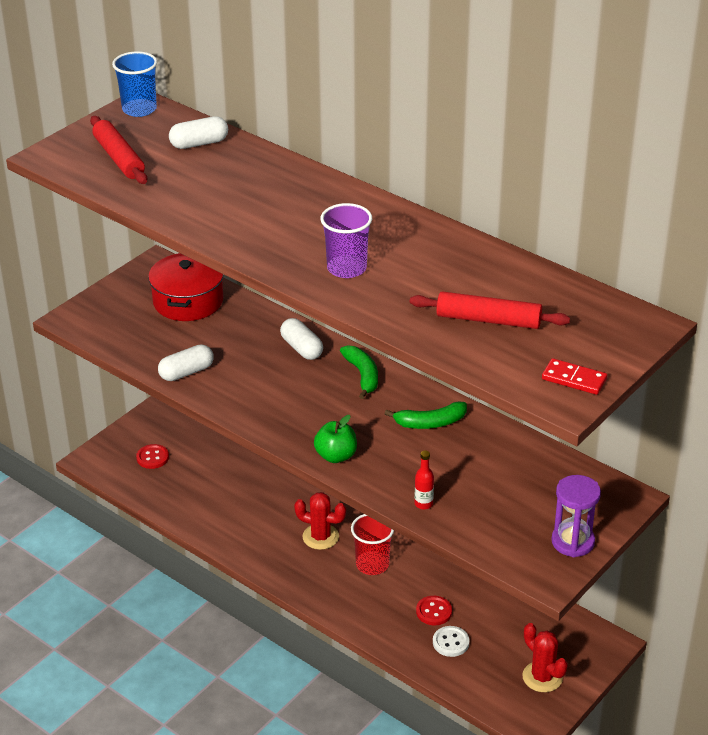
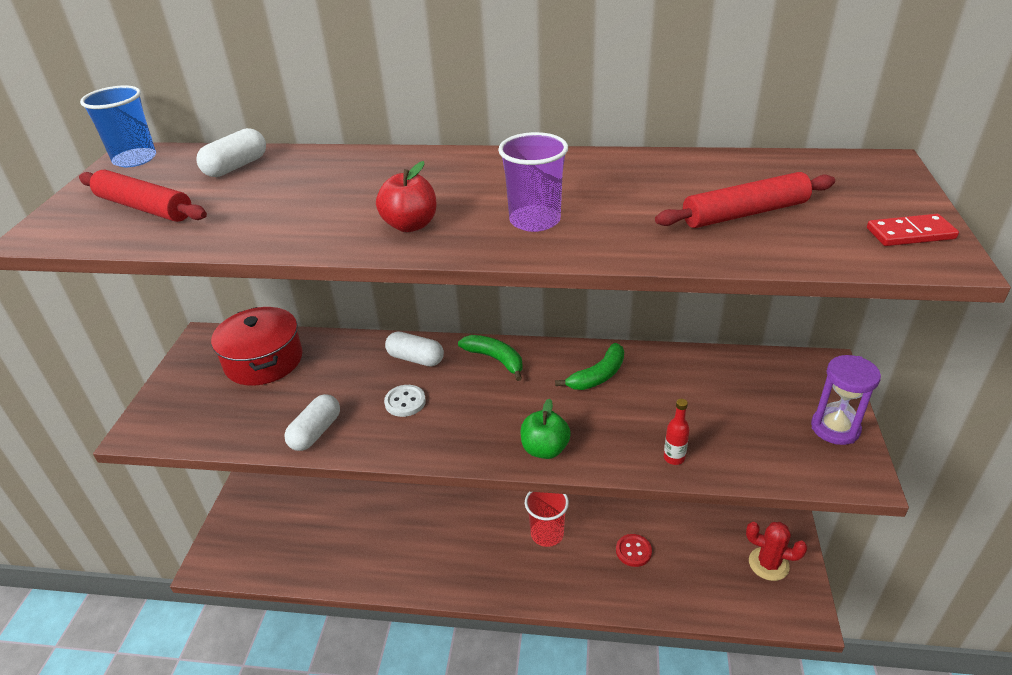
camera: 30 degrees left, 0 degrees up
(152, 457) = (270, 531): red button -> none
(266, 240) = (410, 225): none -> red apple
(320, 537) = (483, 531): red cactus -> none
(450, 642) = (672, 573): white button -> white button (405, 402)

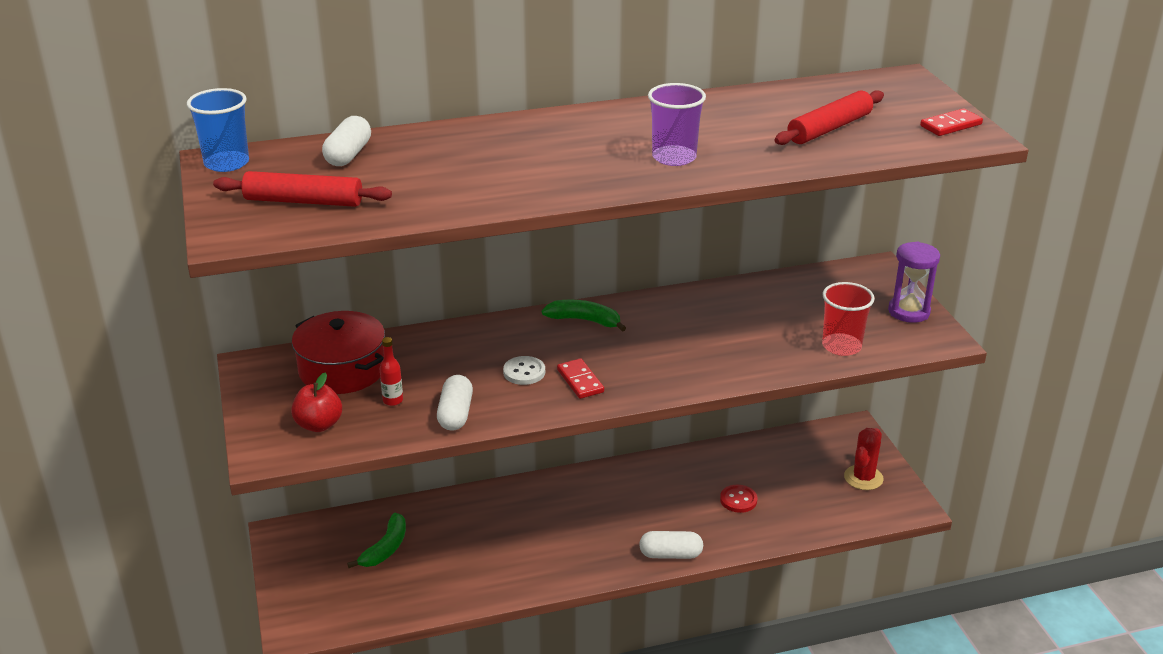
camera: 25 degrees left, 5 degrees down
(410, 225) = (574, 176): red apple -> red apple (319, 425)
(415, 359) = (504, 336): white capsule -> white capsule (670, 554)
(447, 425) = (580, 381): none -> red domino
(545, 449) = (682, 378): green apple -> none
(547, 534) = (647, 508): red cup -> red cup (841, 346)
(598, 375) = (690, 314): green banana -> green banana (385, 548)
(674, 458) = (795, 360): red bottle -> red bottle (393, 400)
(768, 564) = (863, 478): red cactus -> red cactus turned 60 degrees counterclockwise

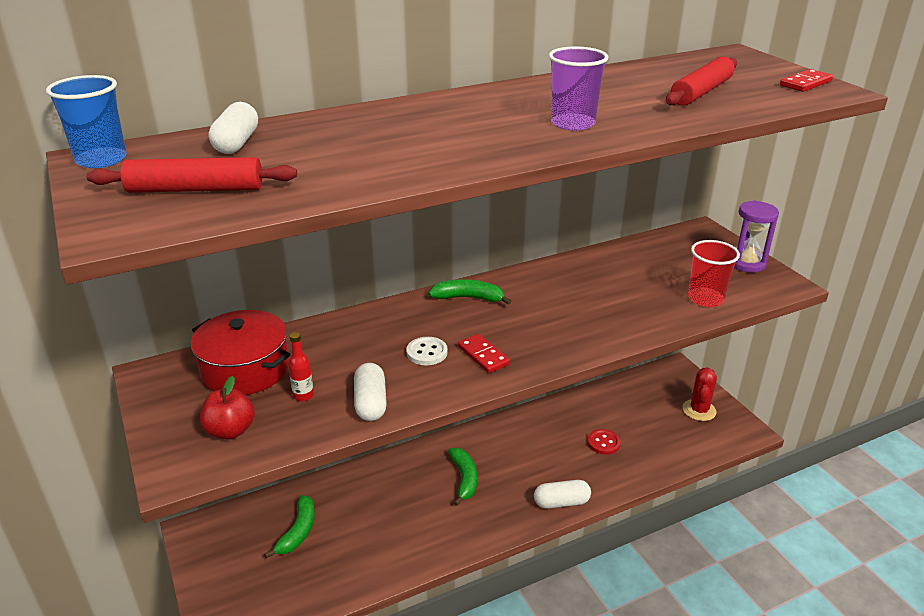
camera: 10 degrees left, 0 degrees up
(571, 518) = (464, 479): none -> green banana

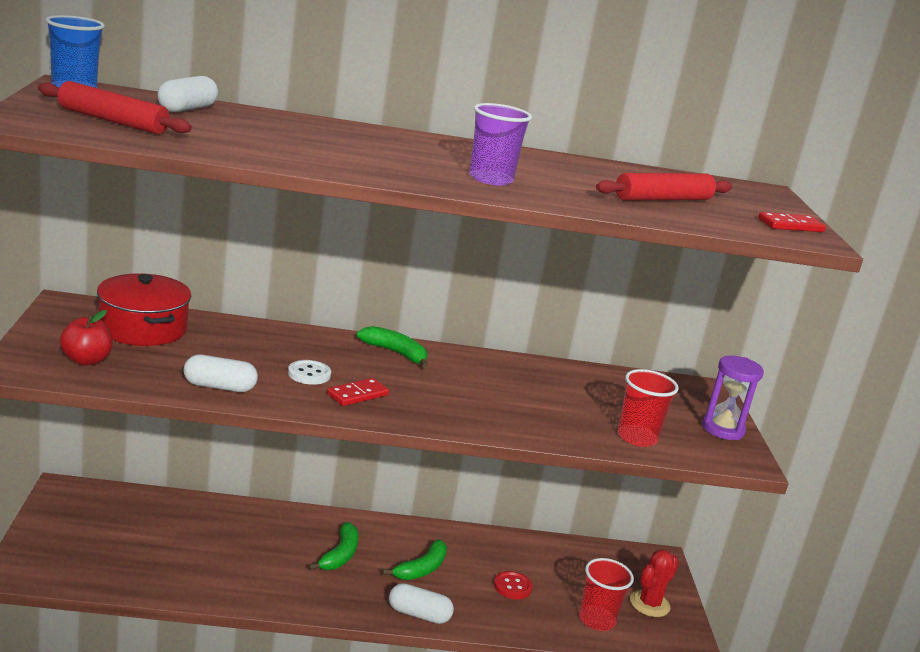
camera: 20 degrees right, 10 degrees down
(298, 531) = (150, 528): green banana -> green banana (421, 569)
(303, 395) = (169, 361): red bottle -> none
(371, 403) = (219, 387): white capsule -> white capsule turned 75 degrees clockwise
(483, 355) = (357, 394): red domino -> red domino turned 60 degrees clockwise
(678, 442) = (597, 620): none -> red cup

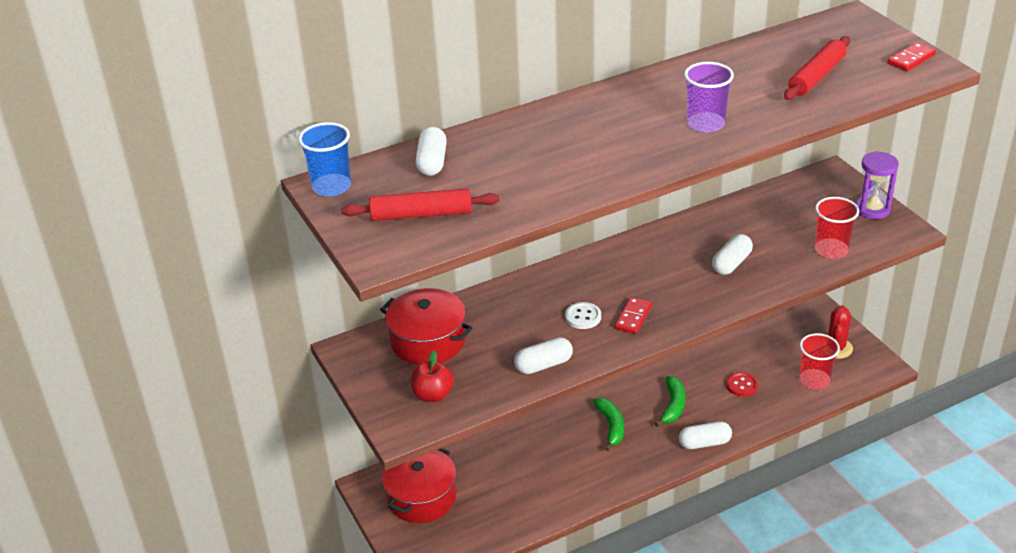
camera: 20 degrees left, 15 degrees up
(96, 520) = (421, 497): none -> red pot
(395, 353) = (612, 261): green banana -> none
(514, 403) = (731, 263): none -> white capsule

